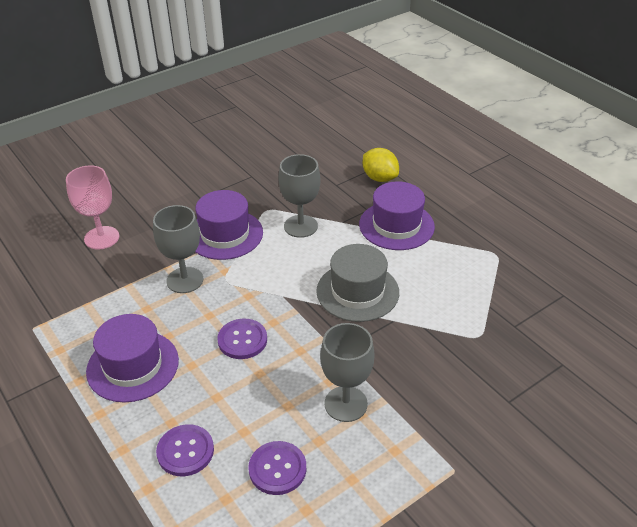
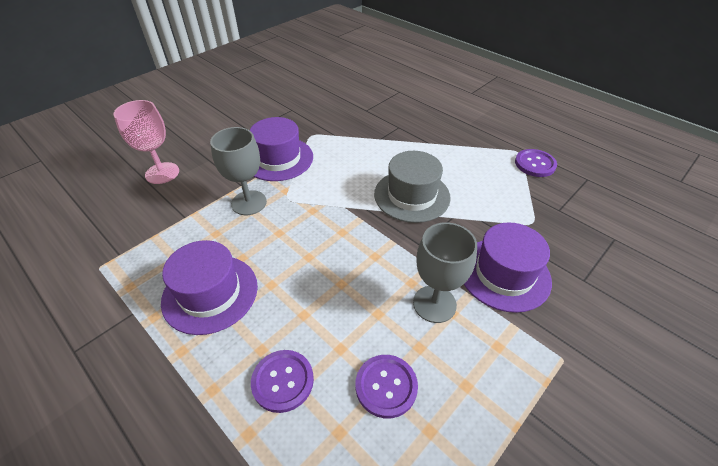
camera: 10 degrees left, 5 degrees up
(242, 340) = (316, 253): purple button -> purple button (535, 164)
(300, 226) = (345, 145): grey goblet -> none
(379, 178) = (400, 102): yellow lemon -> none
(396, 225) = (427, 137): purple hat -> purple hat (504, 274)

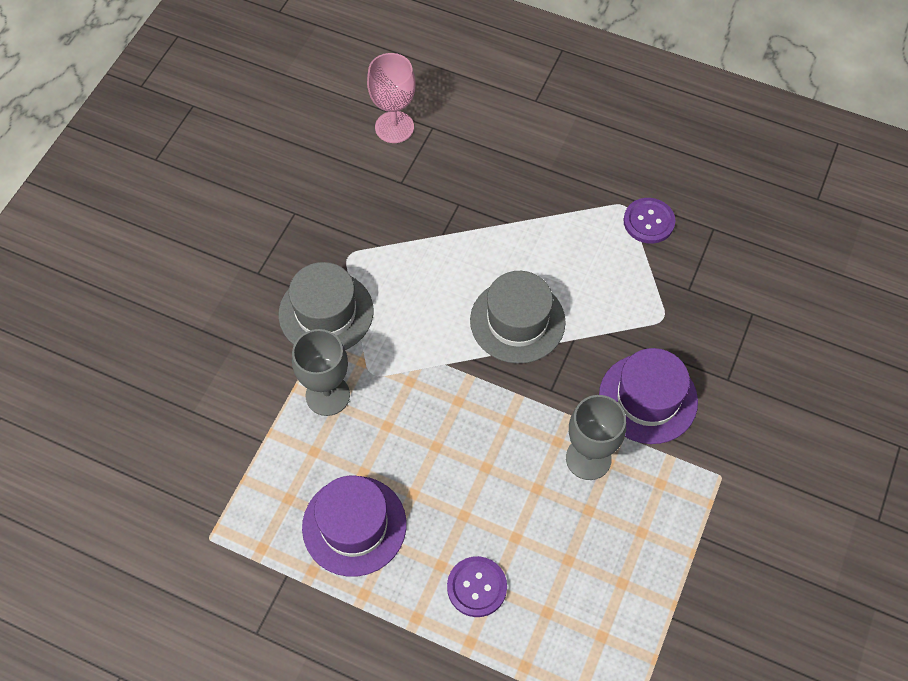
camera: 20 degrees left, 15 degrees up
(162, 173) = (187, 385): pink goblet -> pink goblet (394, 127)
(278, 159) = (326, 312): purple hat -> grey hat
(386, 386) = (571, 558): purple button -> none

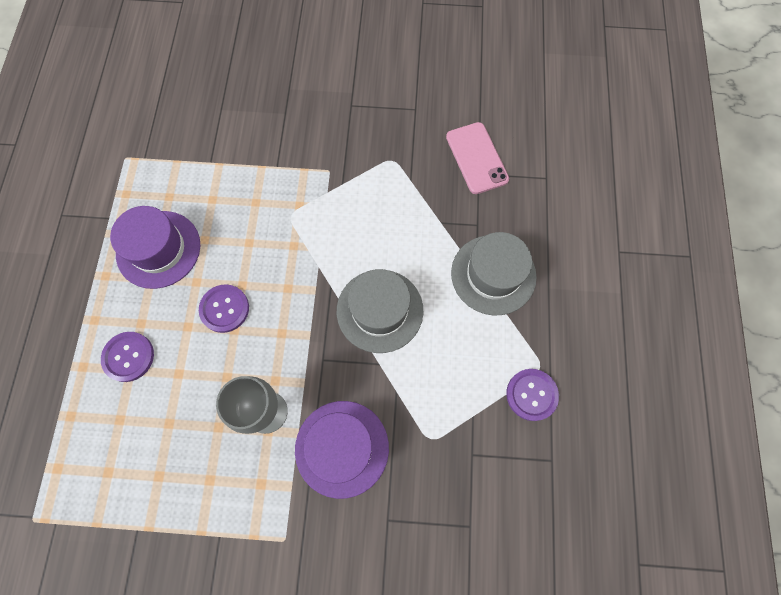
camera: 70 degrees right, 10 degrees up
(326, 312) = (333, 163): grey hat -> grey hat (493, 274)
(327, 395) = (262, 191): grey goblet -> none
(382, 178) = (476, 158): none -> pink phone
(394, 127) = (531, 149): pink goblet -> none
(457, 471) = (224, 309): none -> purple button

